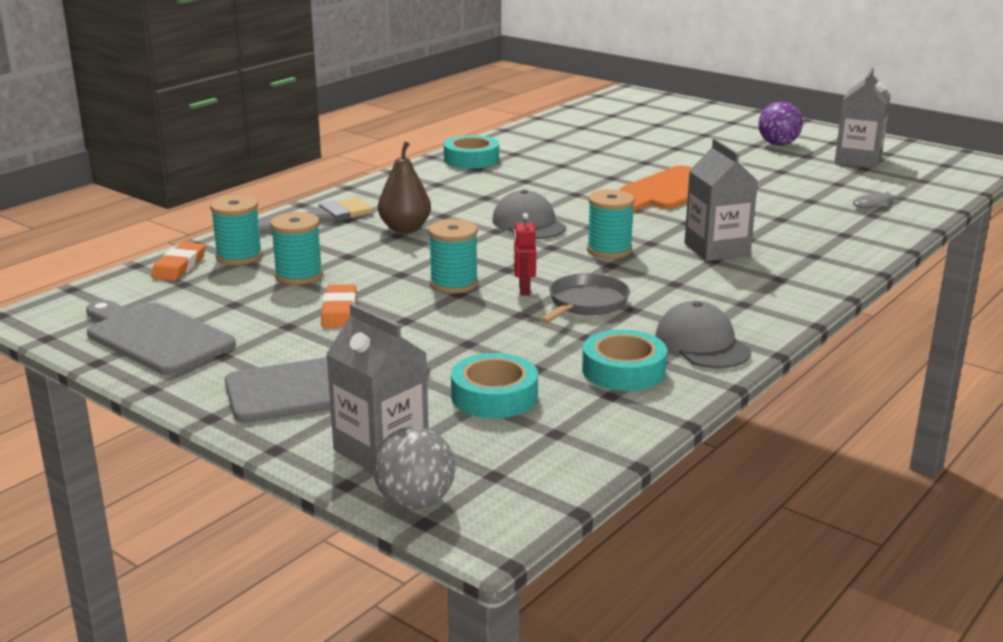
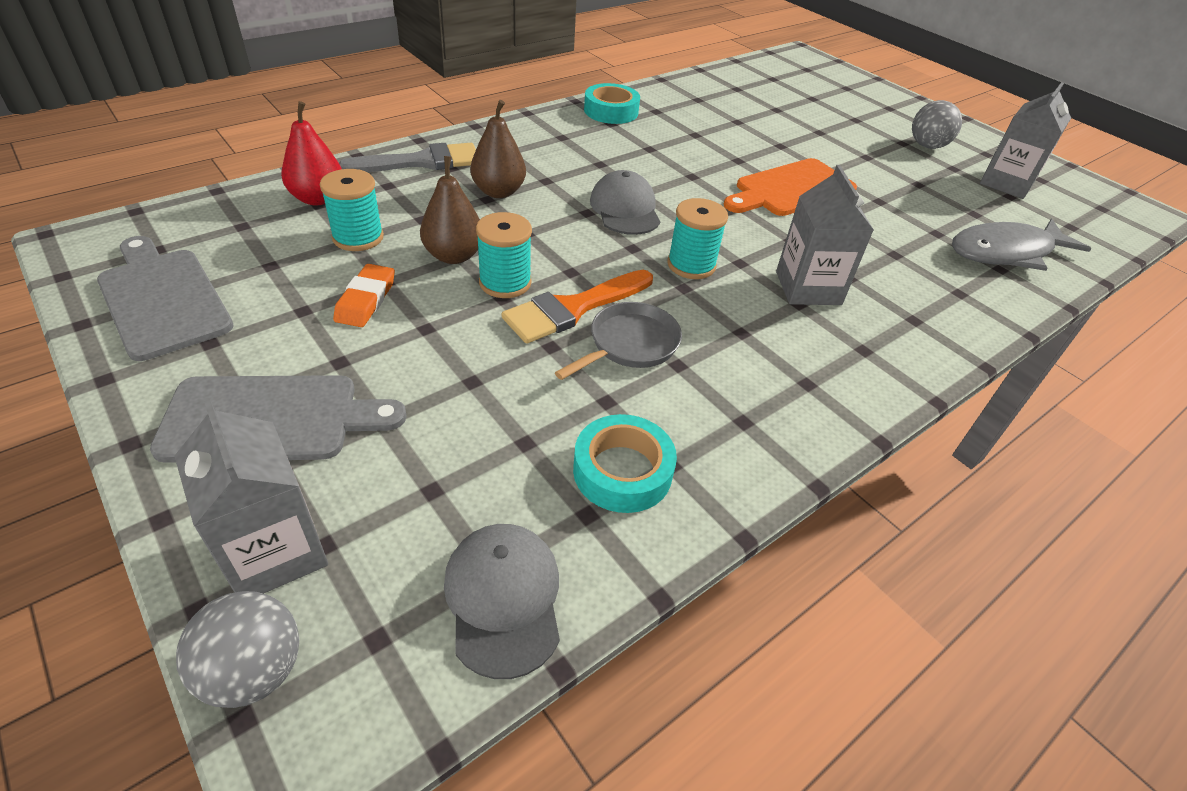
camera: 10 degrees right, 20 degrees up
(179, 266) = (254, 201): orange eraser -> none
(239, 256) = (318, 198): turquoise spool -> red pear
(395, 274) = (454, 256): none -> brown pear
(494, 396) = (453, 482): turquoise tape -> none
(524, 290) = (573, 308): red robot -> orange brush
(702, 344) = (733, 444): grey cap -> grey cap (503, 599)
(778, 144) = (927, 146): purple ball -> grey ball
(873, 204) = (1006, 252): grey fish -> grey fish, size x2.29

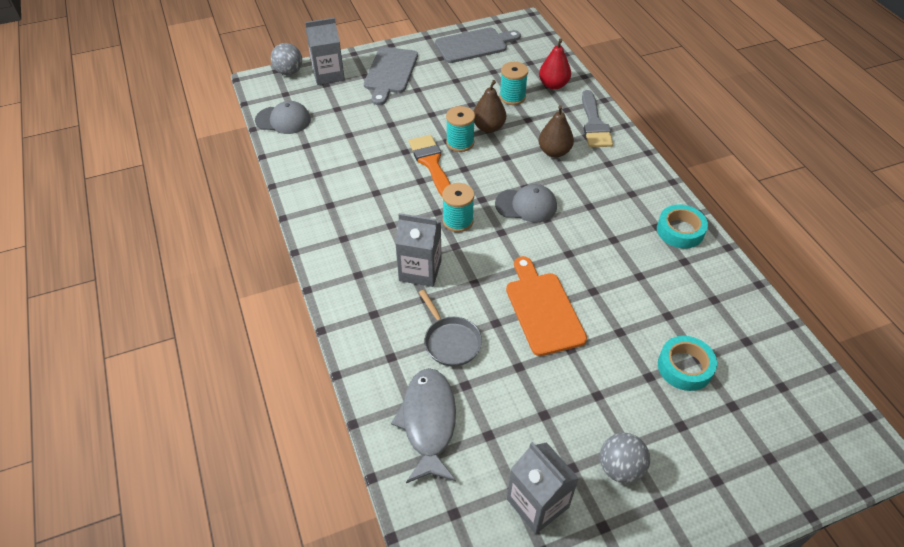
camera: 110 degrees right, 5 degrees up
(366, 300) = (458, 97): orange eraser -> none
(622, 471) = (321, 159): turquoise tape -> turquoise tape (684, 367)
(630, 344) = (396, 178): grey pan -> grey pan (450, 341)

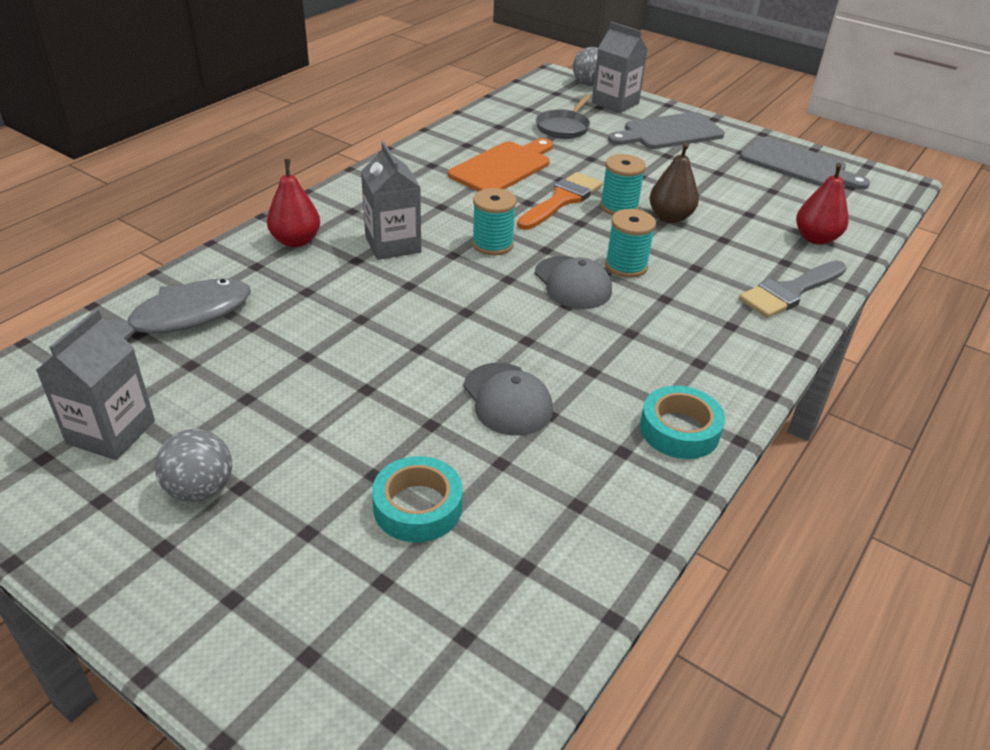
camera: 55 degrees right, 10 degrees down
(283, 120) = (518, 104): grey cap -> grey cap (507, 399)
(375, 322) = (296, 241): none -> red pear
(450, 341) = (307, 296): grey pan -> grey pan (564, 127)
(512, 97) = (747, 216): turquoise spool -> turquoise spool (626, 266)
(543, 310) = (412, 348): orange cutting board -> orange cutting board (503, 167)
(554, 152) = (693, 276): brown pear -> none

